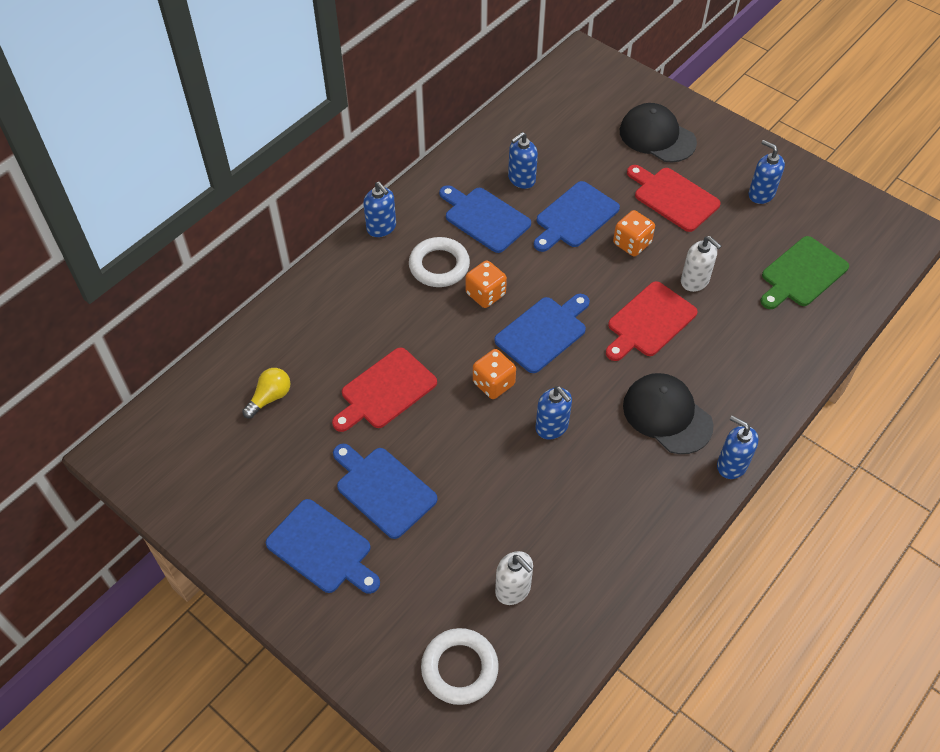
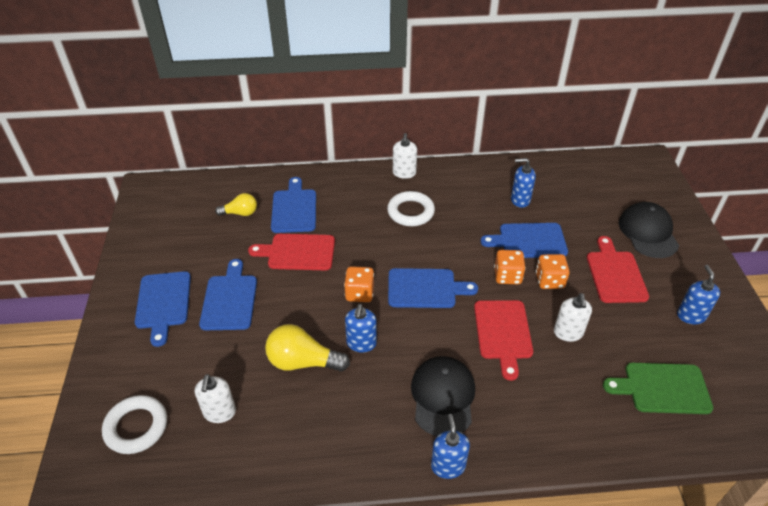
camera: 45 degrees right, 10 degrees down
(381, 228) = (404, 173): blue soap dispenser -> white soap dispenser
(484, 218) = (470, 205): blue cutting board -> blue cutting board (294, 209)
(485, 294) = (418, 244): orange dice -> orange dice (507, 276)
(524, 485) = (303, 362): none -> yellow light bulb
(649, 322) = (503, 333): red cutting board -> red cutting board turned 90 degrees counterclockwise

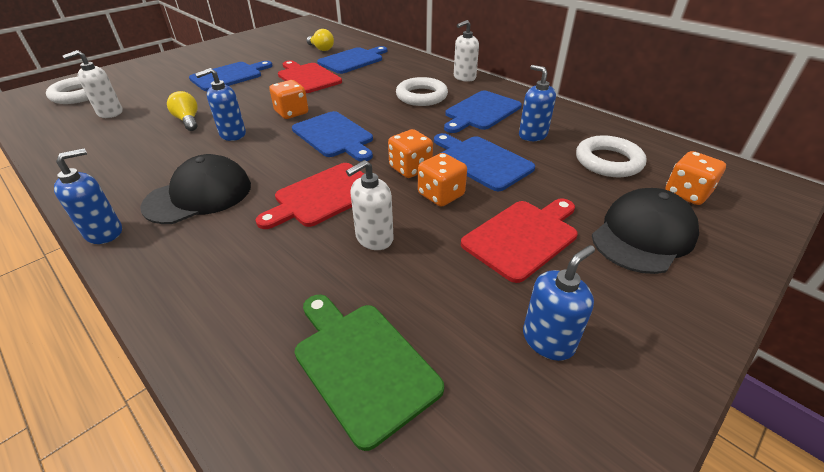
camera: 50 degrees right, 5 degrees down
(163, 303) = (203, 61): blue cutting board -> blue cutting board (481, 112)
(303, 362) = (188, 121): yellow light bulb -> yellow light bulb, size x0.62
(577, 193) = (608, 161): none -> white ring
(629, 191) = (686, 193): none -> orange dice

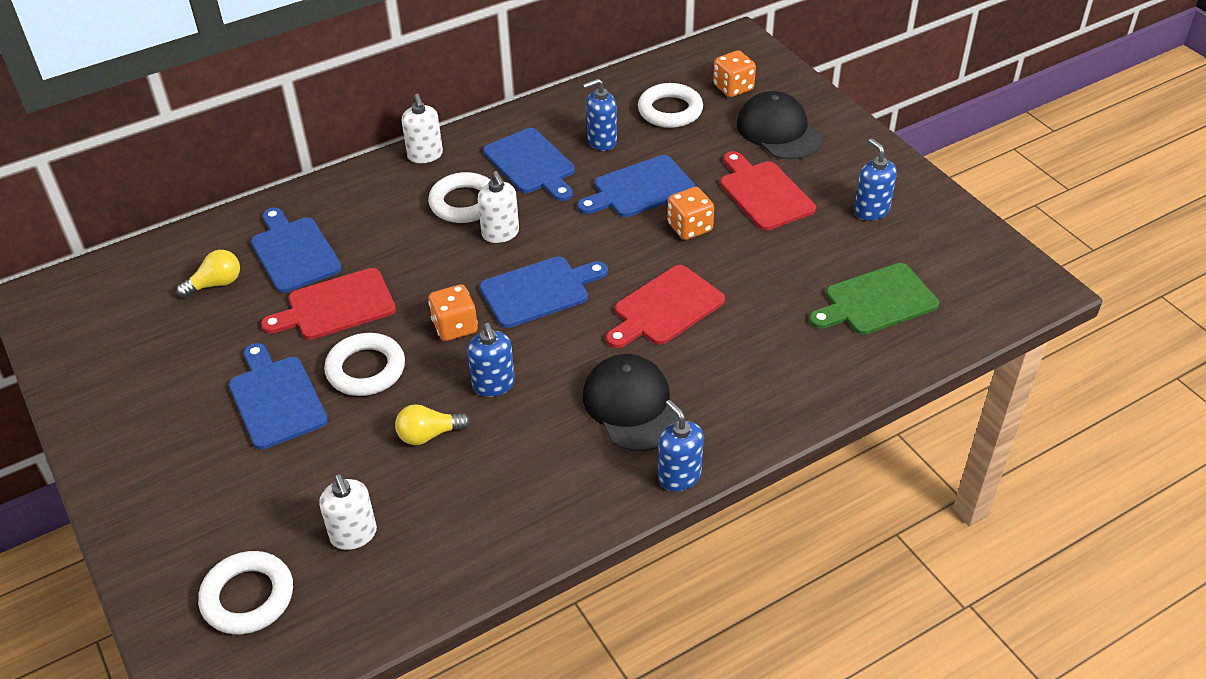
camera: 75 degrees left, 5 degrees up
(251, 94) = (366, 369): none -> white ring
(323, 196) = (665, 308): red cutting board -> red cutting board turned 75 degrees clockwise
(374, 238) = (742, 280): white soap dispenser -> white soap dispenser (500, 233)
(410, 168) = (635, 240): orange dice -> none

